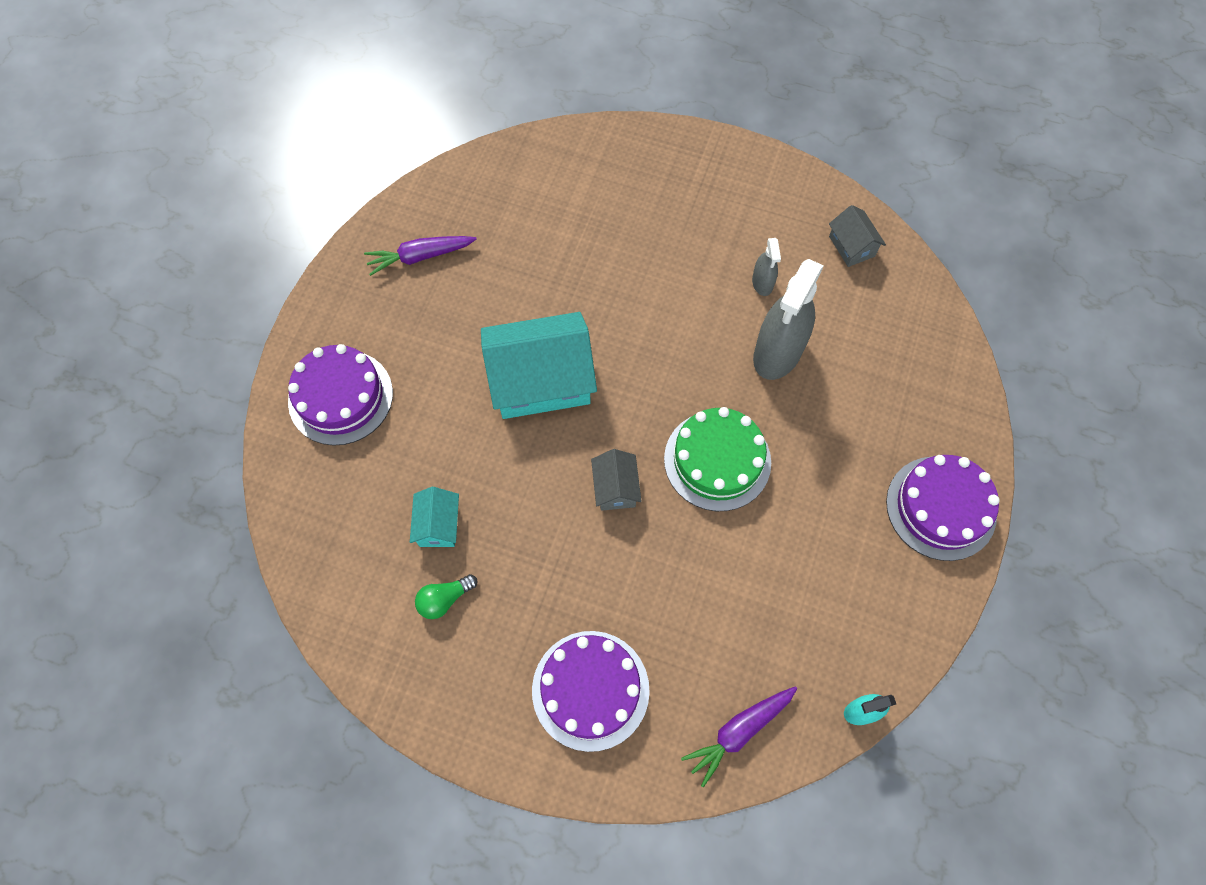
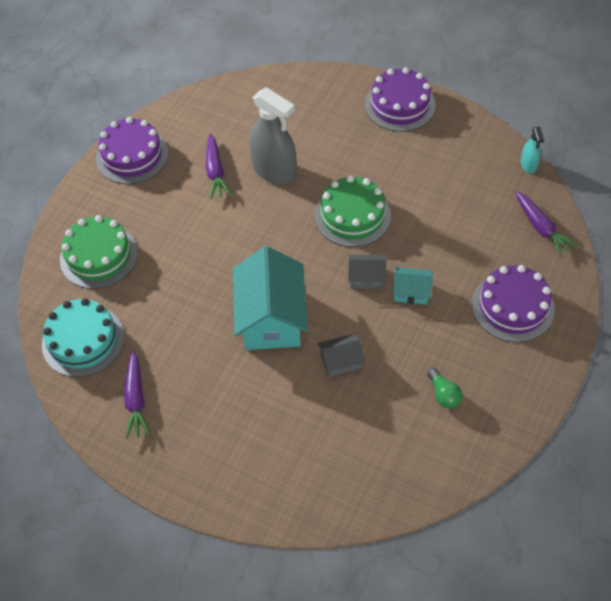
camera: 80 degrees left, 10 degrees down
(340, 397) = (261, 466): purple cake -> purple cake (132, 155)
(438, 525) = (384, 396): turquoise house -> turquoise house (411, 292)
(492, 191) = (83, 340): none -> turquoise cake
(610, 182) = (99, 256): none -> green cake
(762, 283) = (215, 171): grey spray bottle -> purple carrot
(851, 246) = (197, 117): grey house -> grey house (340, 361)

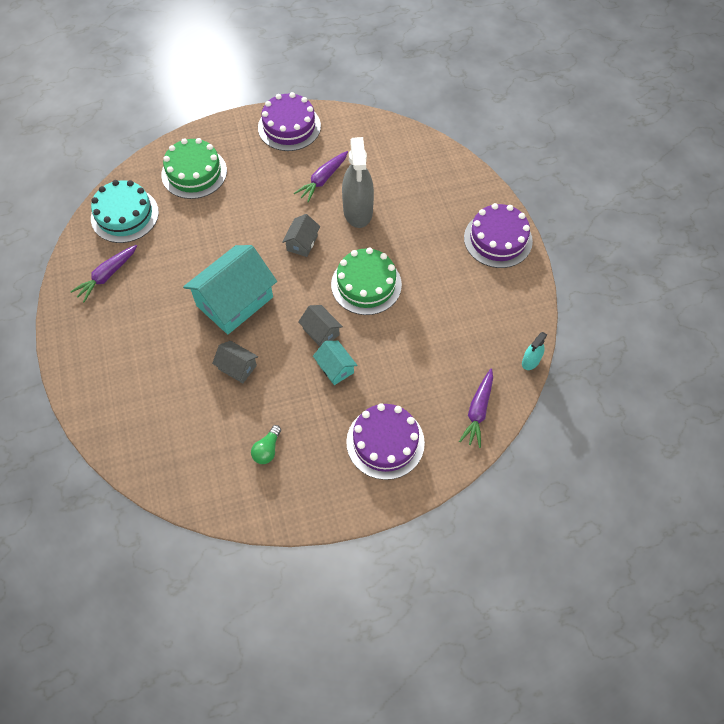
camera: 45 degrees right, 5 degrees up
(264, 230) = (302, 243): none -> grey house

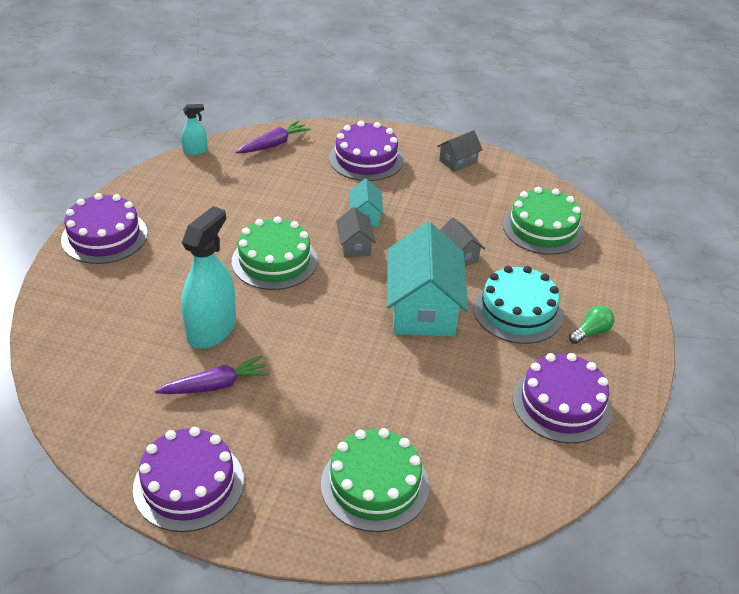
camera: 150 degrees left, 20 degrees down
(107, 276) = (561, 404): purple carrot -> purple cake
(124, 215) = (506, 472): turquoise cake -> turquoise cake (517, 311)
(182, 441) = (542, 228): none -> green cake
(234, 301) = (423, 308): turquoise house -> turquoise house turned 75 degrees counterclockwise
(267, 449) = (468, 193): green light bulb -> green light bulb (591, 332)
(302, 243) = (305, 328): grey house -> grey house (458, 161)
(358, 211) = (211, 330): grey spray bottle -> turquoise spray bottle

